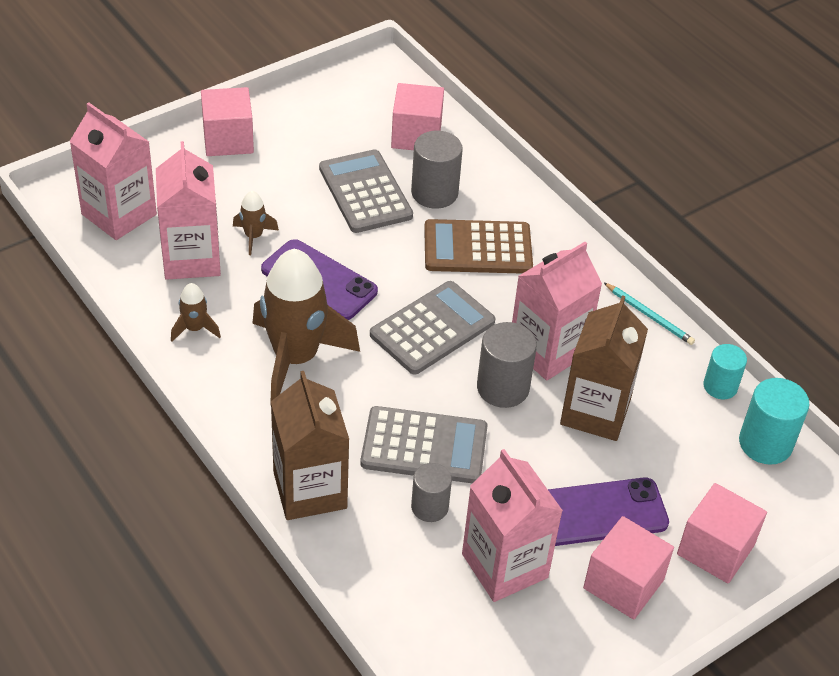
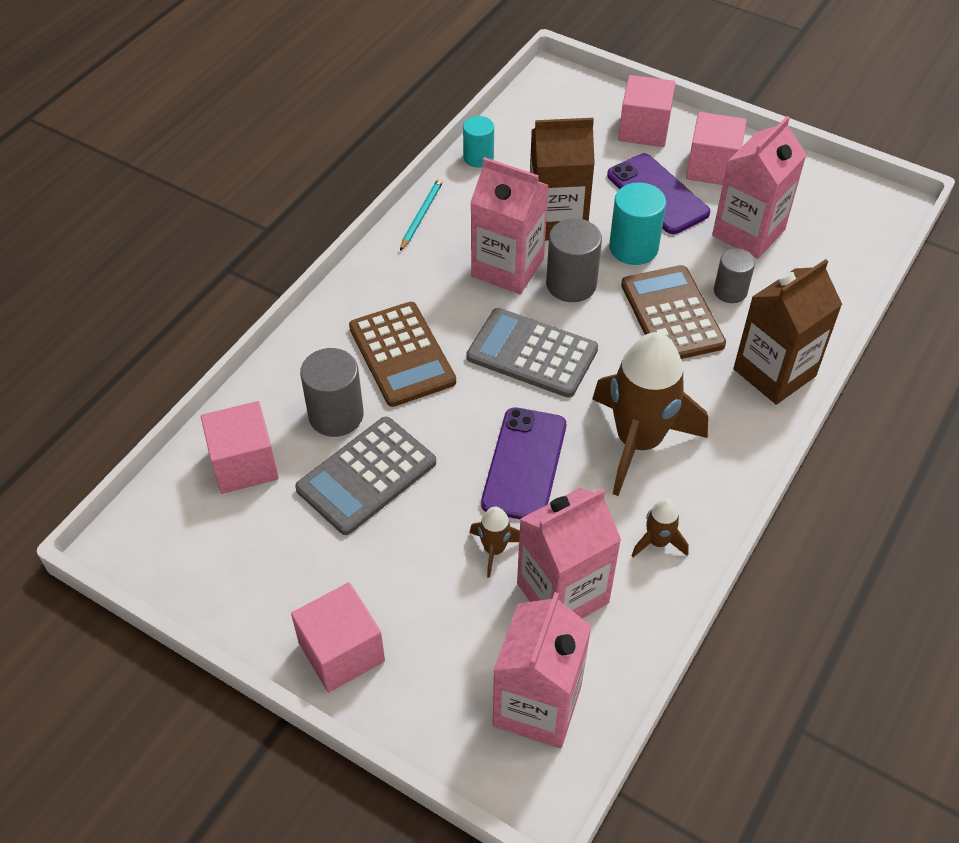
camera: 110 degrees left, 5 degrees up
(424, 446) = (672, 314): grey calculator -> brown calculator
(765, 443) = (522, 123): turquoise cylinder -> turquoise cylinder (633, 248)

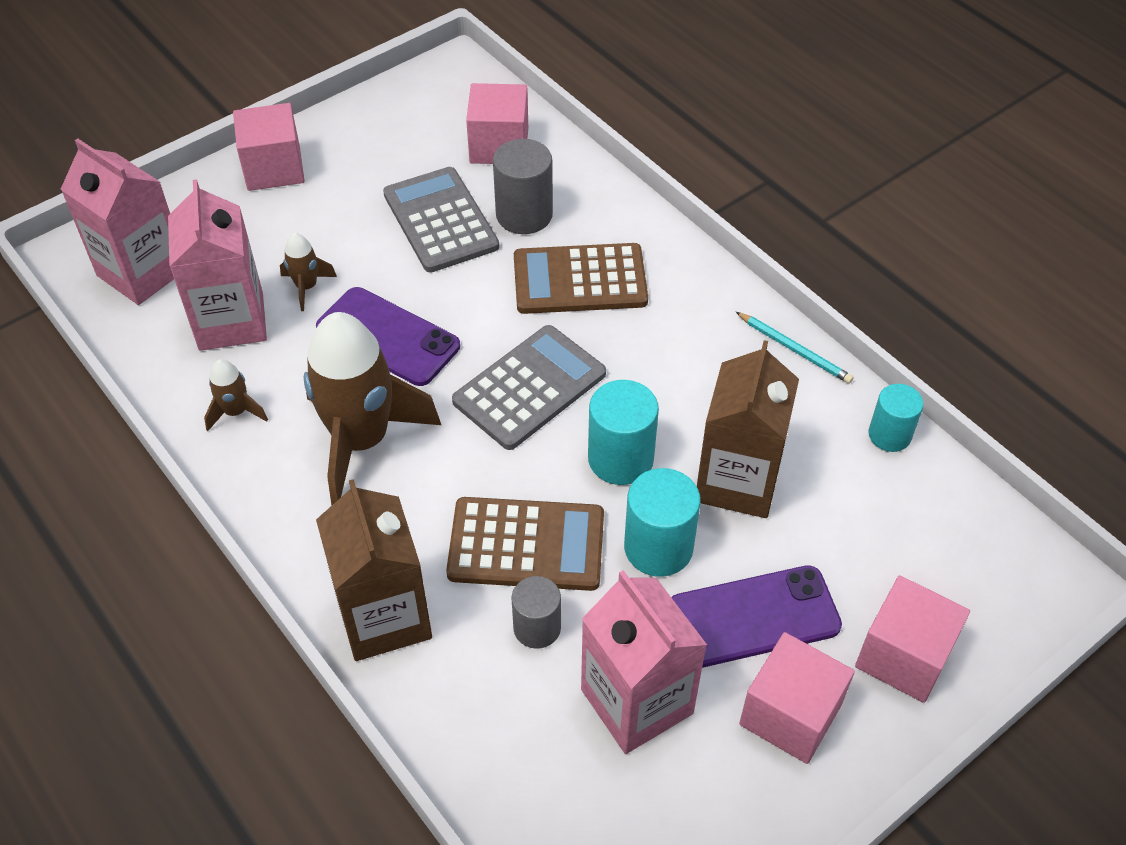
camera: 110 degrees right, 0 degrees up
(507, 268) = (673, 405): pink carton -> none
(571, 284) = (620, 459): grey cylinder -> turquoise cylinder

